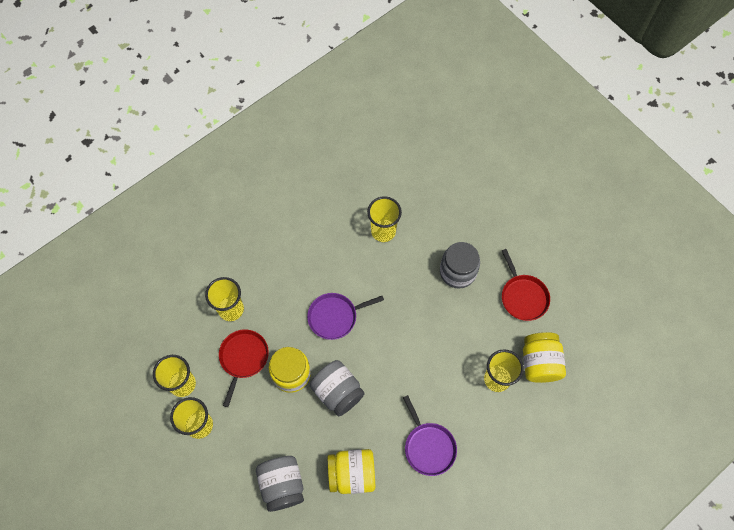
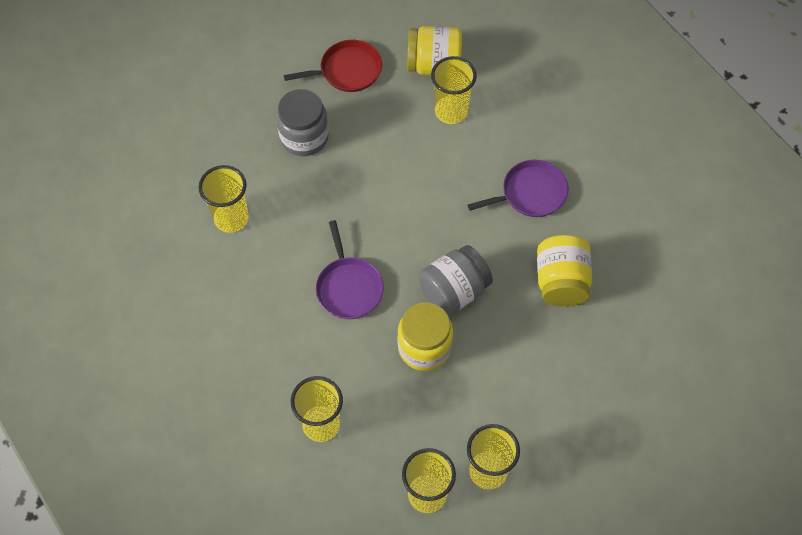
camera: 85 degrees left, 5 degrees down
(243, 358) = (396, 409): red pan -> none
(282, 485) = (573, 365): grey jar -> none

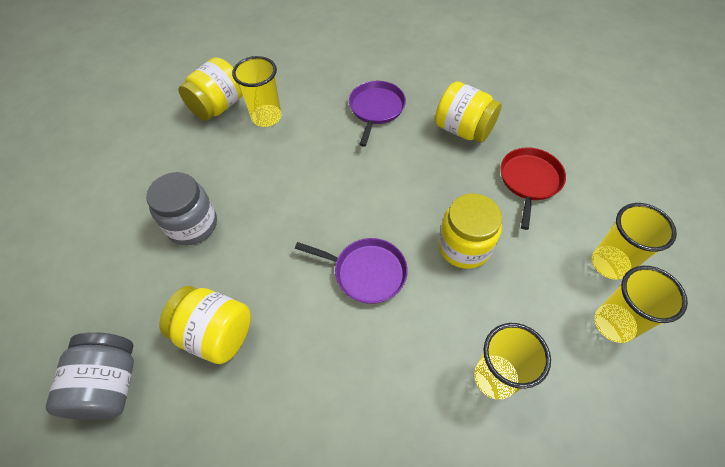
camera: 55 degrees left, 5 degrees down
(231, 218) = (216, 333): yellow cup -> yellow jar
(347, 70) = (164, 160): red pan -> red pan (529, 181)
(454, 291) = (425, 198): grey jar -> grey jar (110, 385)

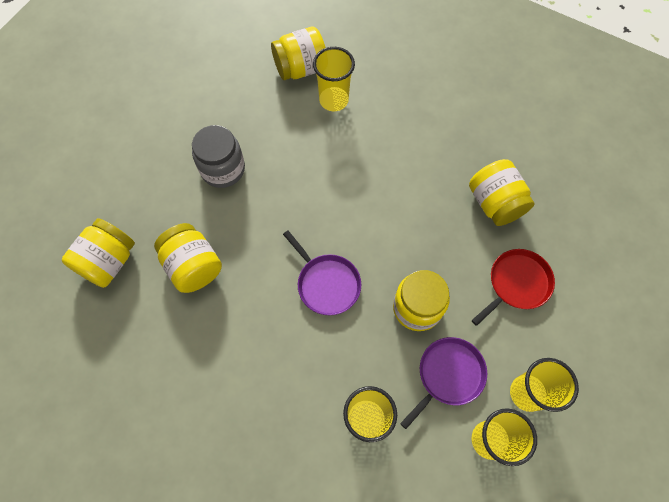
camera: 30 degrees right, 10 degrees up
(110, 385) = (108, 261): grey jar -> yellow jar
(376, 109) = (431, 141): purple pan -> purple pan (448, 375)

